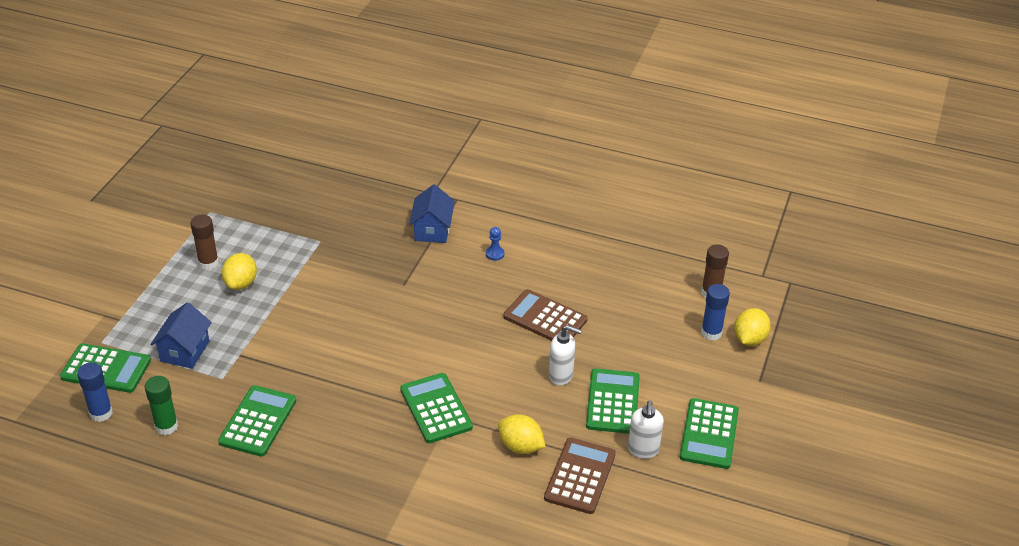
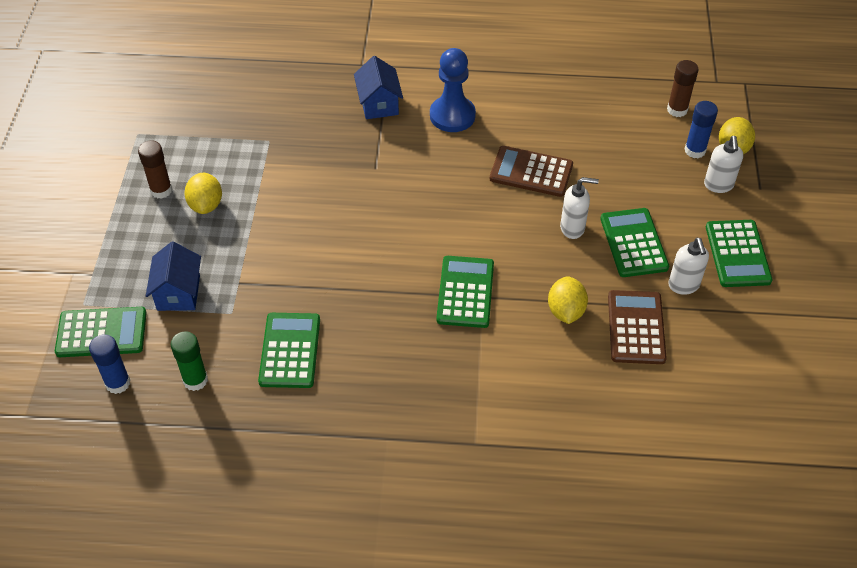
camera: 15 degrees left, 10 degrees up
(436, 408) = (465, 292): green calculator -> green calculator turned 45 degrees clockwise
(495, 254) = (452, 116): blue pawn -> blue pawn, size x2.34
(520, 446) = (565, 311): yellow lemon -> yellow lemon turned 75 degrees clockwise
(719, 369) = (718, 185): none -> white soap dispenser

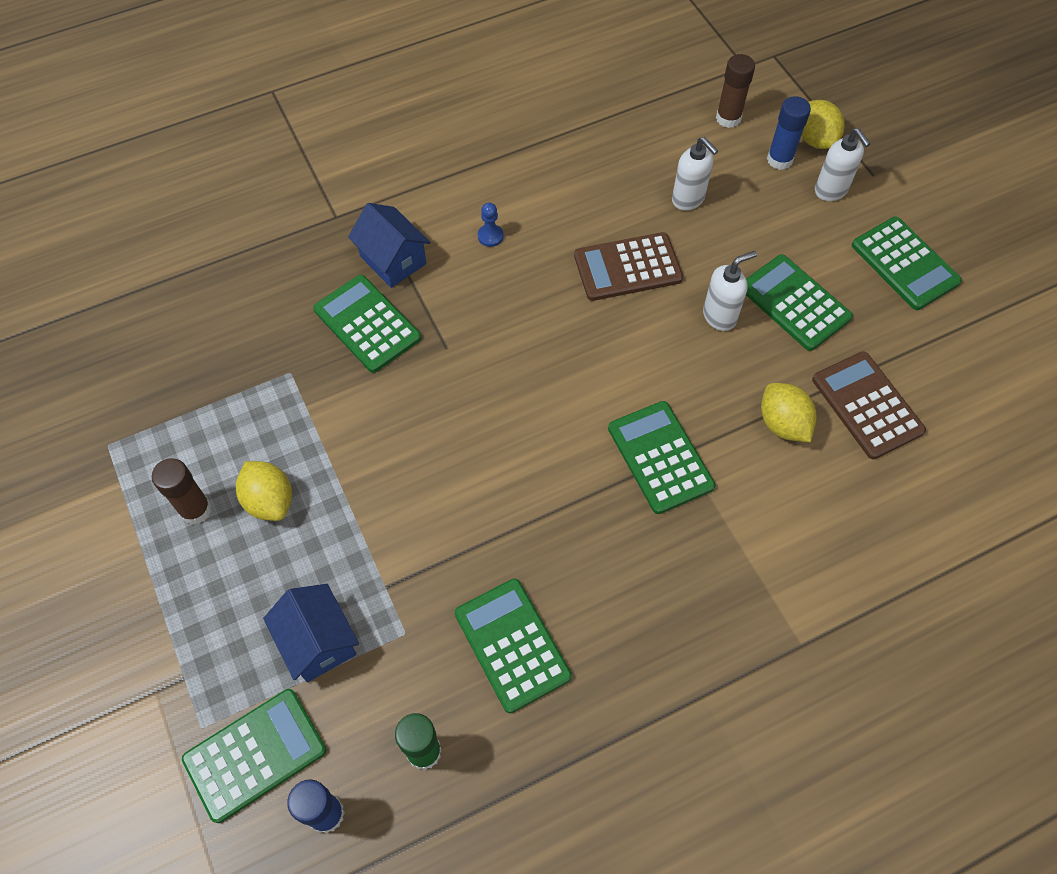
camera: 30 degrees left, 10 degrees up
(335, 133) = (367, 324): none -> green calculator
(452, 116) = (490, 236): blue pawn -> blue pawn, size x0.43
(683, 285) = (879, 329): white soap dispenser -> white soap dispenser (688, 199)

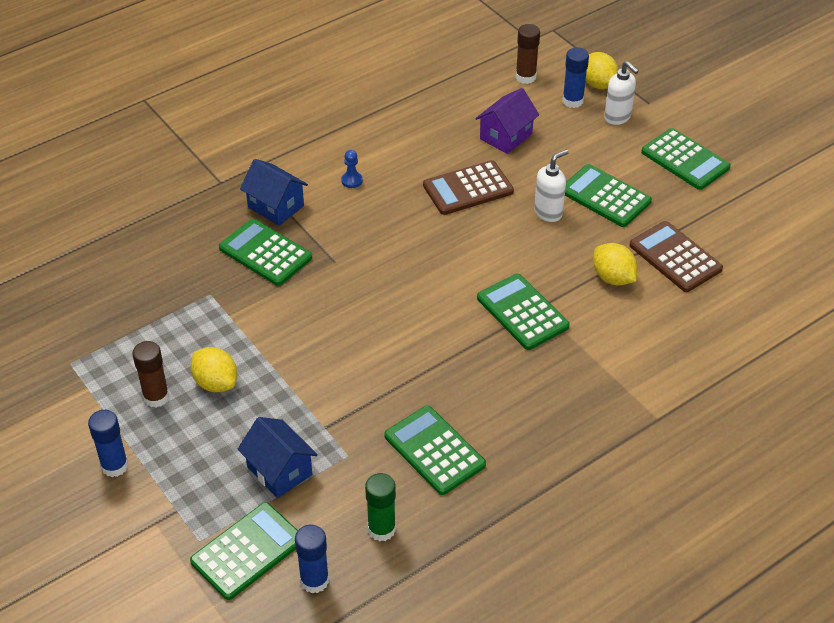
camera: 10 degrees left, 15 degrees down
(126, 601) = (114, 466): none -> blue glue stick
(688, 199) = (506, 136): white soap dispenser -> purple house

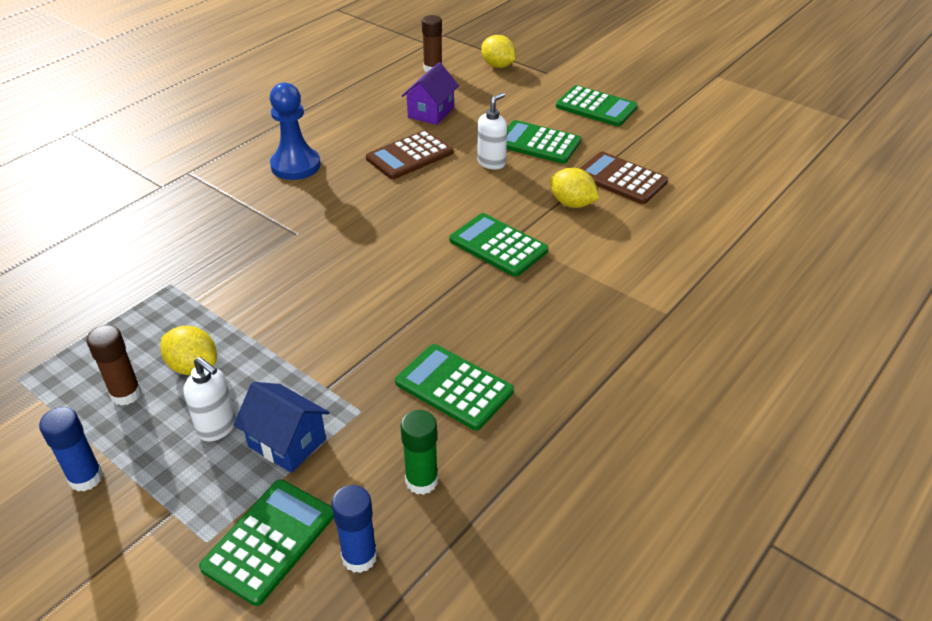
camera: 15 degrees left, 5 degrees down
(265, 253) = (222, 238): green calculator -> none
(275, 206) = (224, 197): blue house -> none
(352, 180) = (295, 166): blue pawn -> blue pawn, size x2.34
(572, 101) = (480, 80): blue glue stick -> none
(617, 117) = (524, 86): white soap dispenser -> white soap dispenser (217, 428)

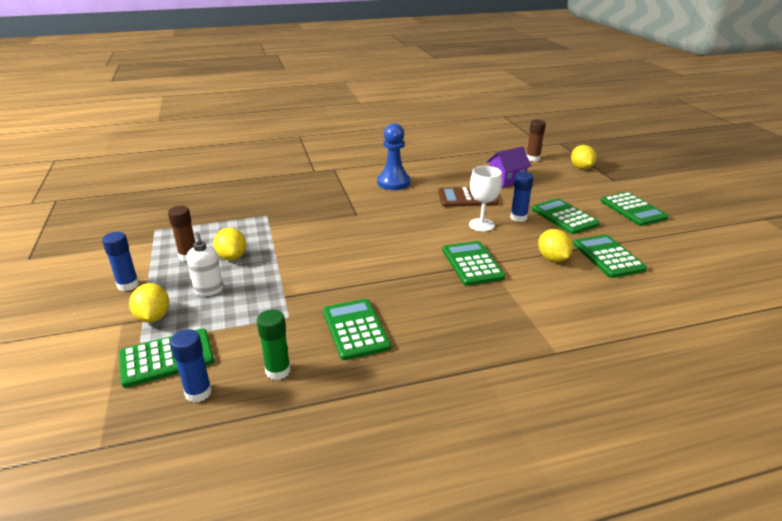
camera: 35 degrees right, 10 degrees down
(183, 501) = (153, 317): none -> yellow lemon
(287, 442) = (232, 314): blue house -> none
(461, 189) = (481, 225): none -> white goblet
(491, 163) = (518, 218): white soap dispenser -> blue glue stick
(621, 179) = (608, 257): brown calculator -> green calculator

